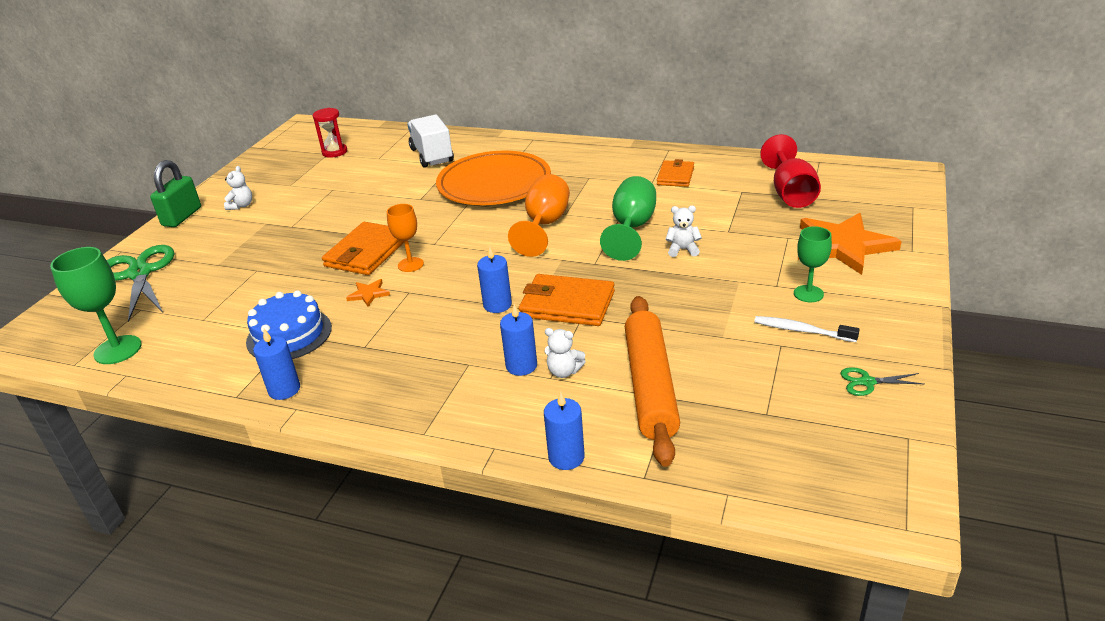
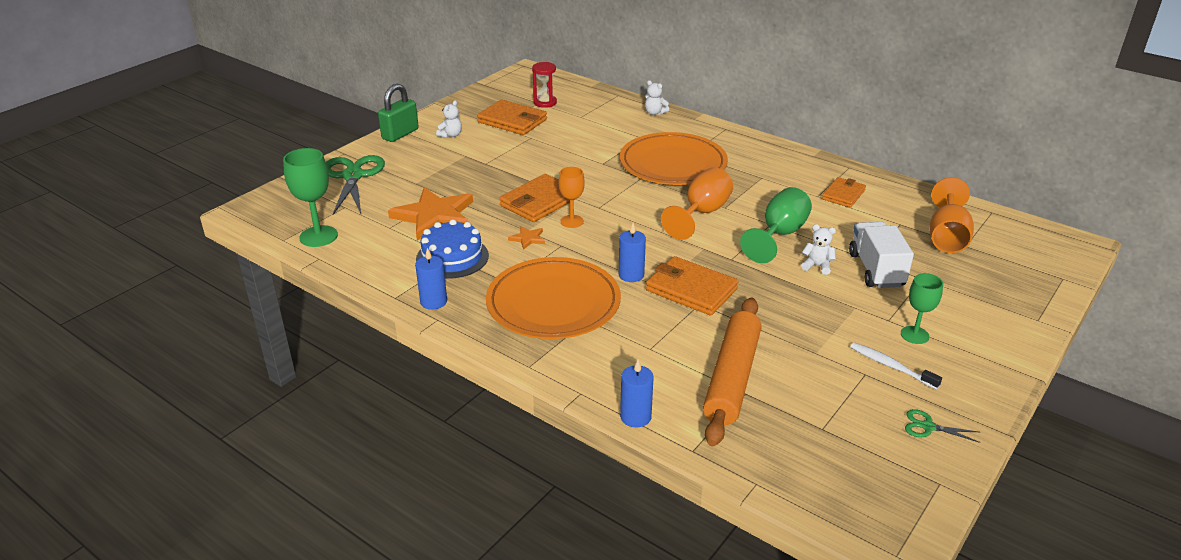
camera: 15 degrees right, 0 degrees up
(306, 177) = (512, 121): none -> orange wallet
(424, 356) = (553, 303): none -> orange plate
(432, 155) = (628, 124): white truck -> white truck (876, 270)
(521, 366) = (630, 332): blue candle -> none
(564, 371) = (663, 346): white teddy bear -> white teddy bear (655, 113)
(790, 193) = (946, 237): red goblet -> orange goblet
(843, 246) = (972, 299): orange star -> orange star (435, 216)

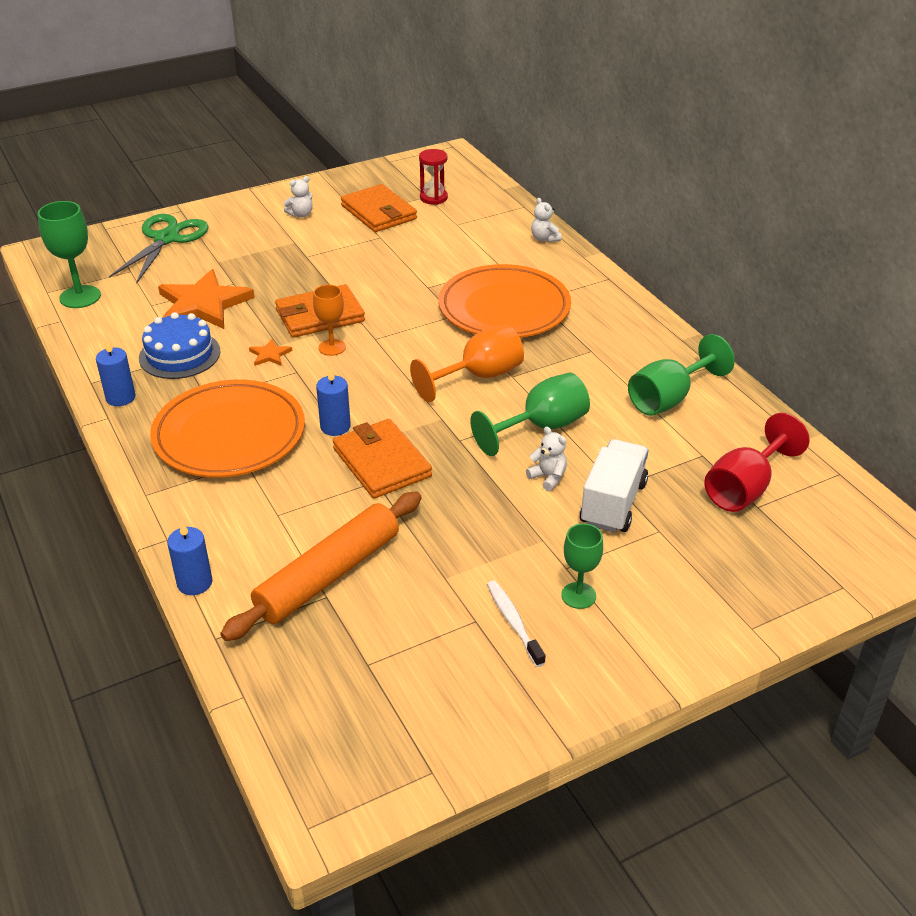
camera: 25 degrees right, 5 degrees up
(400, 134) = (252, 201): green padlock -> none
(843, 194) = (668, 398): orange wallet -> green goblet
(928, 427) = (484, 705): green scissors -> none
(946, 237) = (744, 488): orange goblet -> red goblet

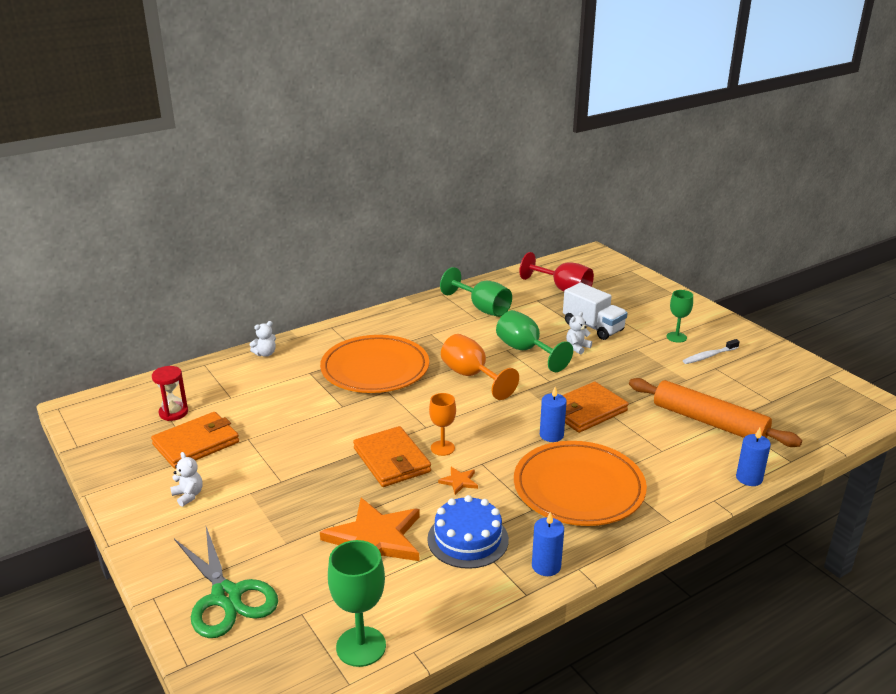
camera: 95 degrees left, 10 degrees down
(166, 239) = (226, 596): green scissors -> green scissors turned 135 degrees counterclockwise
(613, 503) = (593, 327): white truck -> white truck turned 150 degrees counterclockwise

